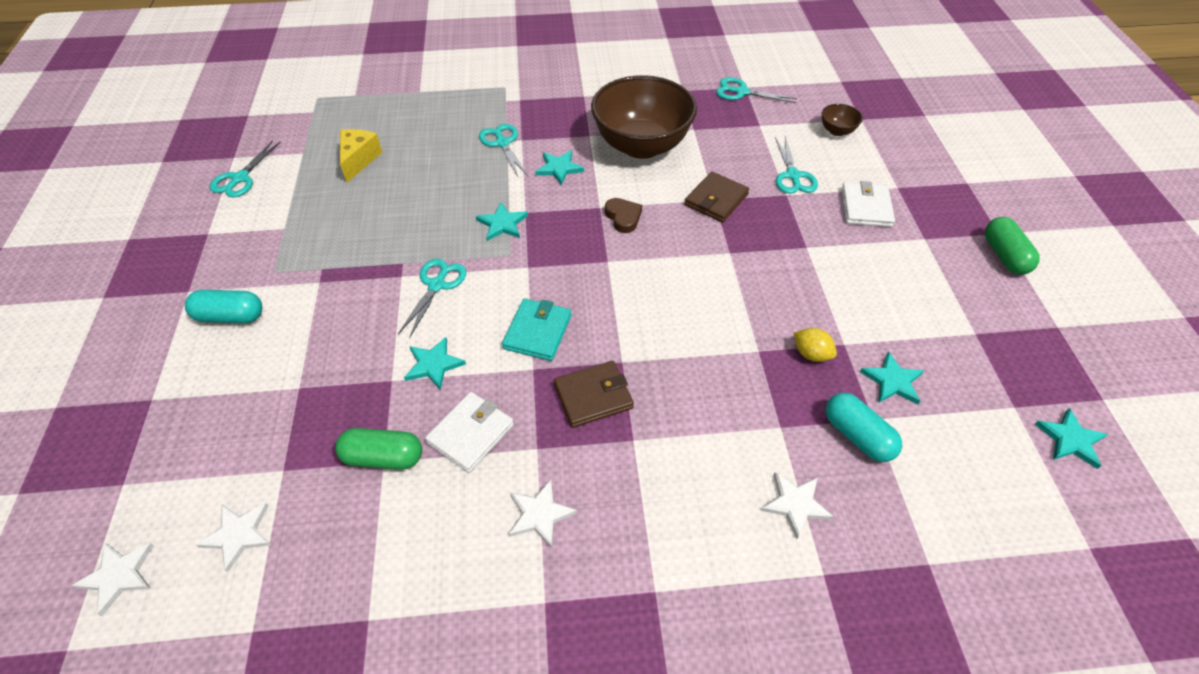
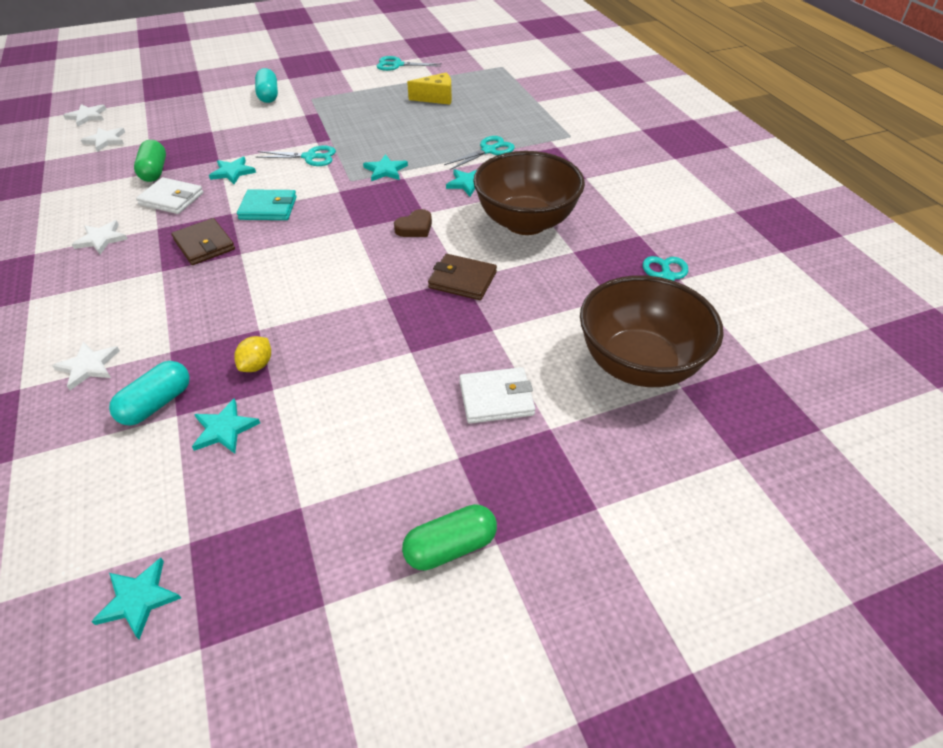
camera: 75 degrees right, 5 degrees down
(793, 176) = (528, 332): turquoise scissors -> none
(837, 131) = (639, 364): brown bowl -> brown bowl, size x2.49

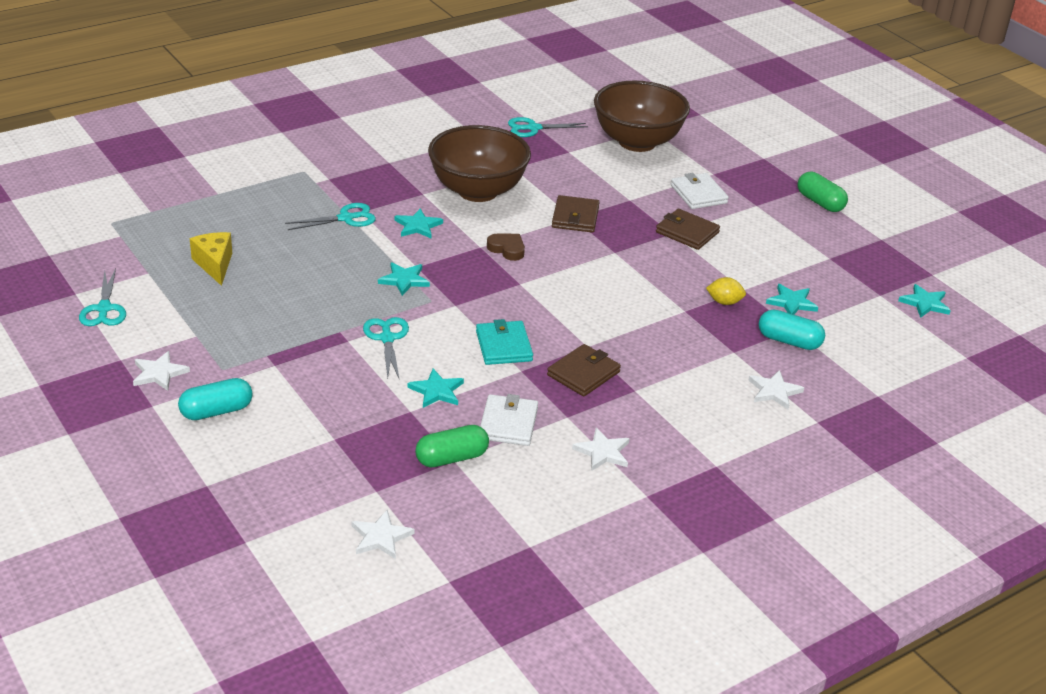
camera: 105 degrees left, 10 degrees down
(87, 116) = (307, 590): white star -> white star (159, 373)
(408, 365) = (687, 232): none -> brown wallet
(489, 150) = (346, 218): turquoise scissors -> turquoise scissors turned 120 degrees clockwise

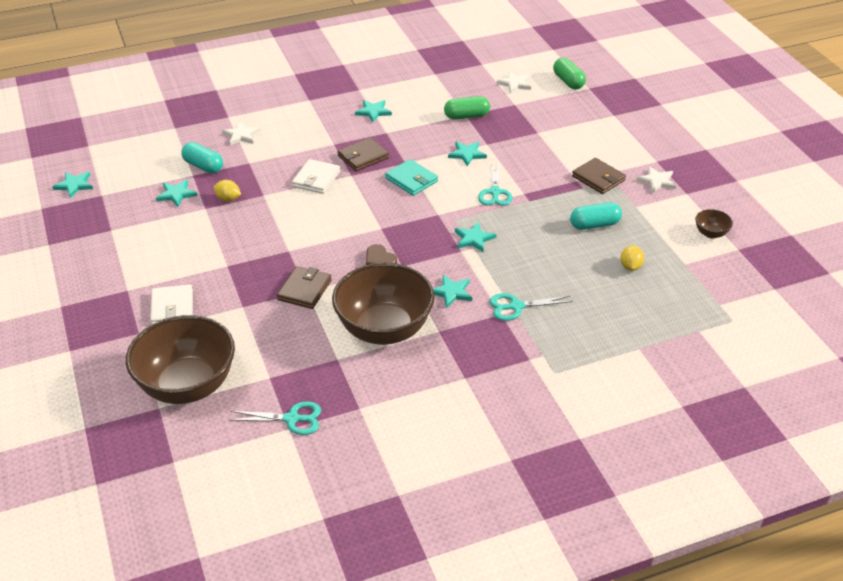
camera: 165 degrees left, 5 degrees up
(104, 309) = (711, 233): turquoise scissors -> brown bowl
(214, 265) = (630, 266): yellow cheese -> yellow lemon
(216, 411) = (613, 154): turquoise capsule -> turquoise capsule (594, 225)
(503, 346) = (411, 180): turquoise wallet -> turquoise wallet turned 45 degrees counterclockwise
(508, 423) = (426, 131): white wallet -> white wallet (316, 179)
(602, 452) = (373, 112): white star -> turquoise star
(687, 232) = (213, 265): brown wallet -> brown wallet (598, 178)
(820, 202) = (65, 288): green capsule -> green capsule (568, 82)

